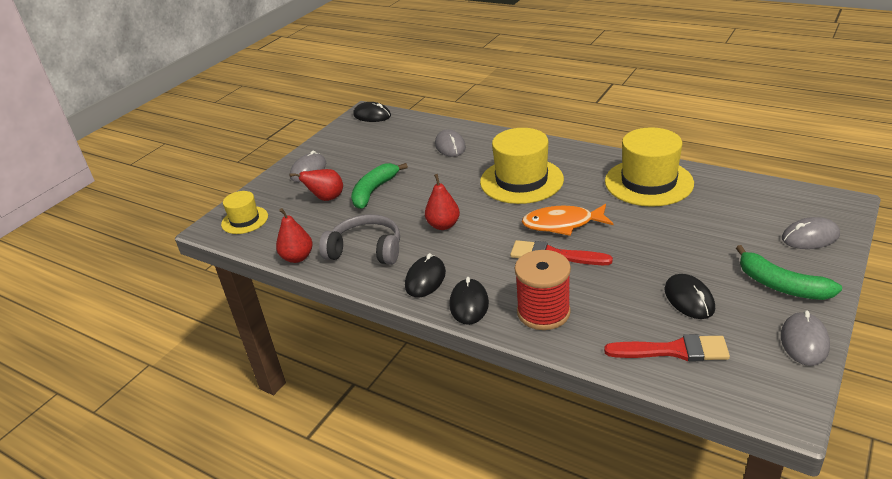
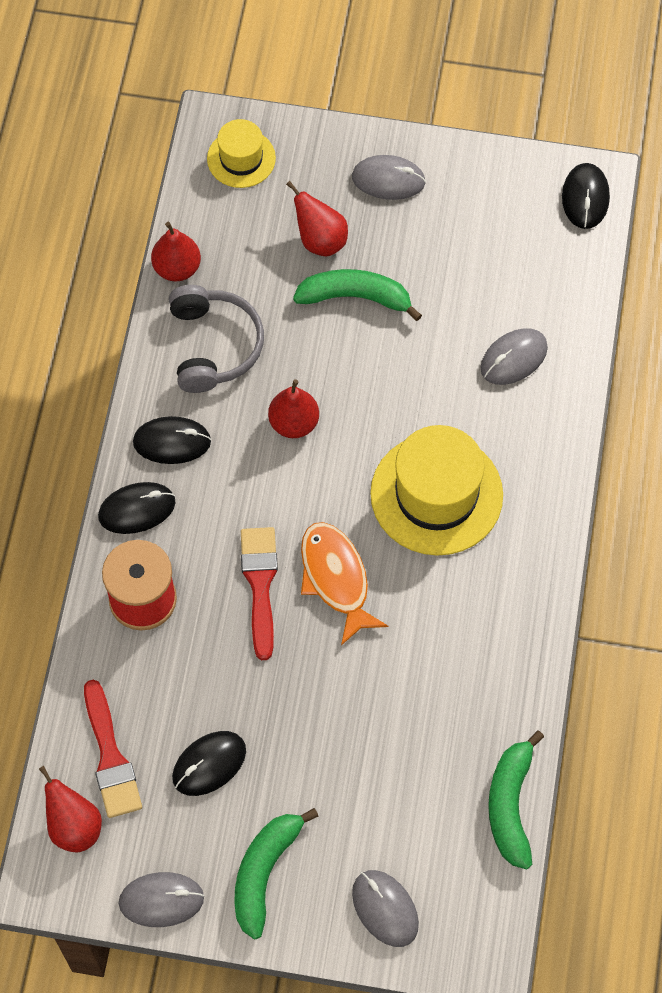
camera: 65 degrees right, 30 degrees up
(648, 182) = (477, 677): yellow hat -> none
(734, 382) = (74, 826): none -> red pear
(737, 182) = (510, 805): none -> green banana

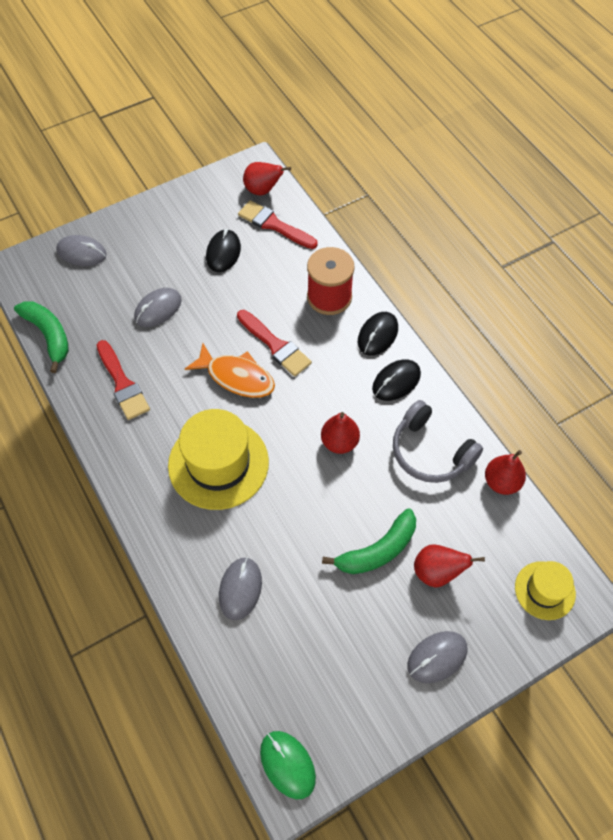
camera: 140 degrees right, 5 degrees down
(161, 900) = (194, 190): grey mouse -> grey mouse (158, 309)
(264, 872) = (155, 230): green banana -> none
(469, 668) = (122, 384): none -> red brush
(585, 198) = (287, 764): black mouse -> green mouse

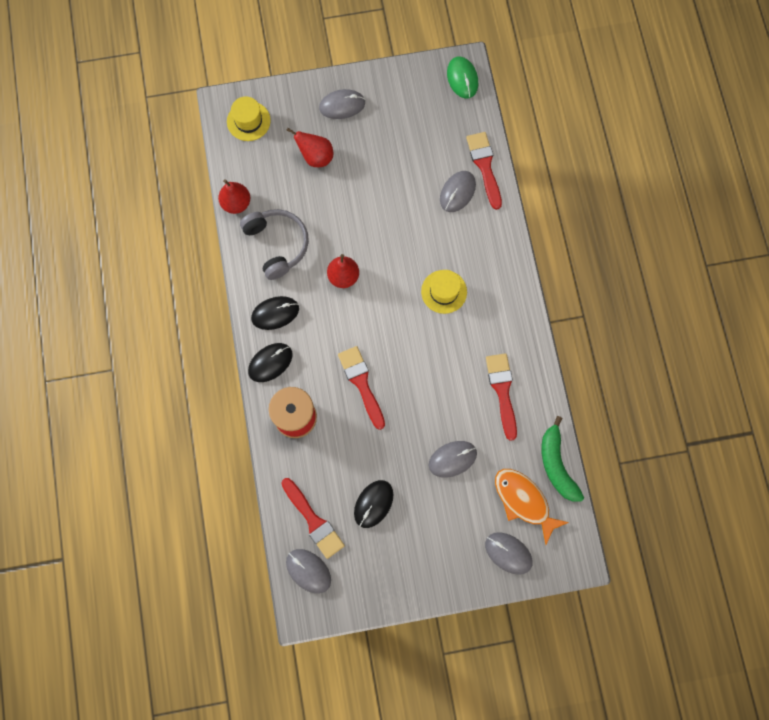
camera: 160 degrees left, 15 degrees up
(215, 637) = (484, 166): none -> red brush
(218, 463) = (444, 291): yellow hat -> yellow hat, size x0.56
(236, 377) = (405, 364): orange fish -> orange fish (524, 501)
(263, 190) = (308, 571): red pear -> grey mouse
(377, 550) = (350, 186): green banana -> none

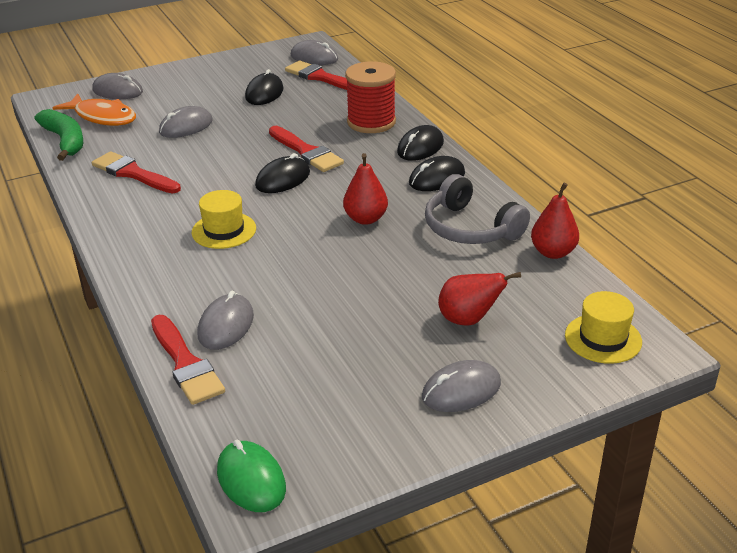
camera: 165 degrees right, 40 degrees down
(389, 347) = (283, 179): none -> black mouse
(502, 391) = (133, 173): red brush -> red brush turned 150 degrees clockwise

